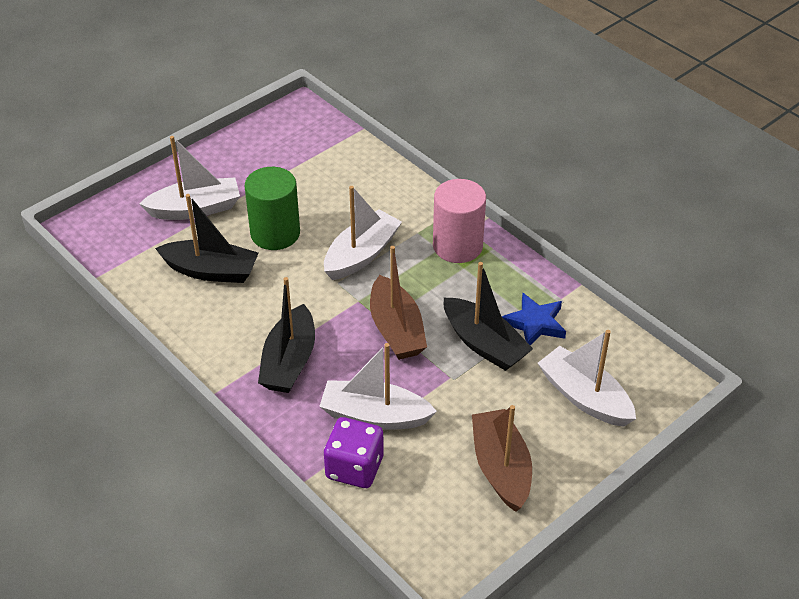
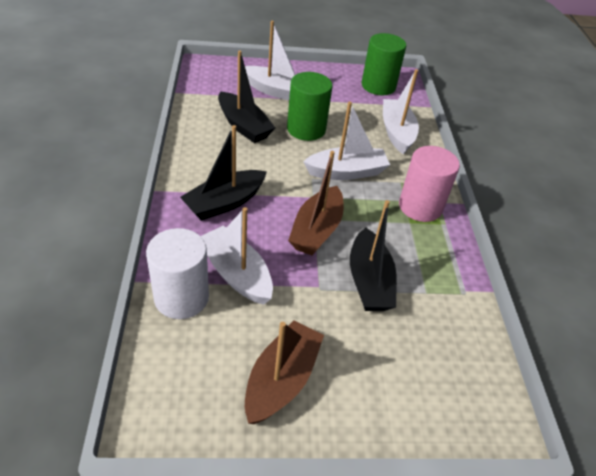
camera: 35 degrees right, 0 degrees up
(290, 135) = (378, 86): none -> green cylinder
(354, 467) = (181, 297): purple dice -> white cylinder
(535, 323) = (425, 294): blue star -> none
(584, 397) = (409, 377): white boat -> white boat (397, 132)

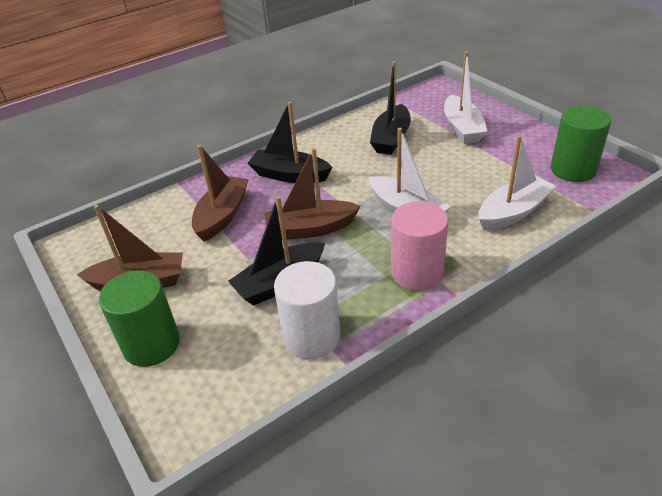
camera: 65 degrees right, 5 degrees down
(181, 297) = (178, 205): white cylinder -> white cylinder (312, 336)
(236, 273) = (222, 215): white boat -> brown boat
(306, 129) = (434, 165): green cylinder -> green cylinder (151, 344)

